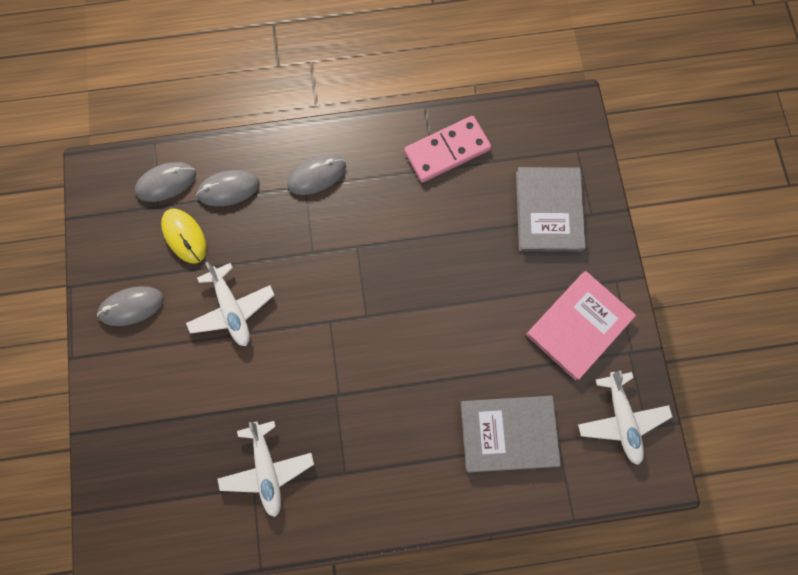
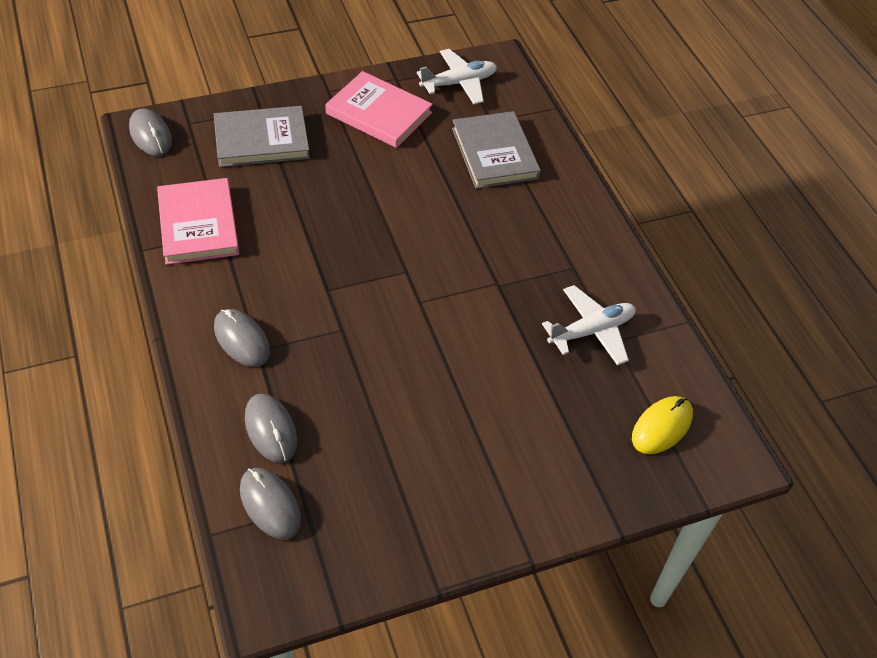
camera: 105 degrees left, 25 degrees down
(132, 306) = (448, 506): grey mouse -> grey mouse (150, 135)
(185, 236) = (343, 466): yellow mouse -> yellow mouse (661, 427)
(232, 309) = (426, 396): white plane -> none
(447, 151) = (198, 224): pink domino -> pink book

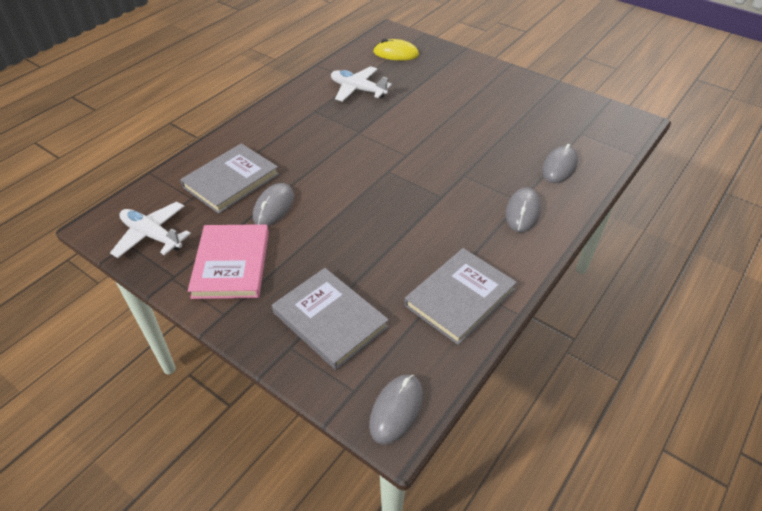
camera: 120 degrees left, 5 degrees down
(198, 224) = (460, 297): pink book -> grey book
(270, 504) = (595, 145): grey mouse -> grey mouse (274, 207)

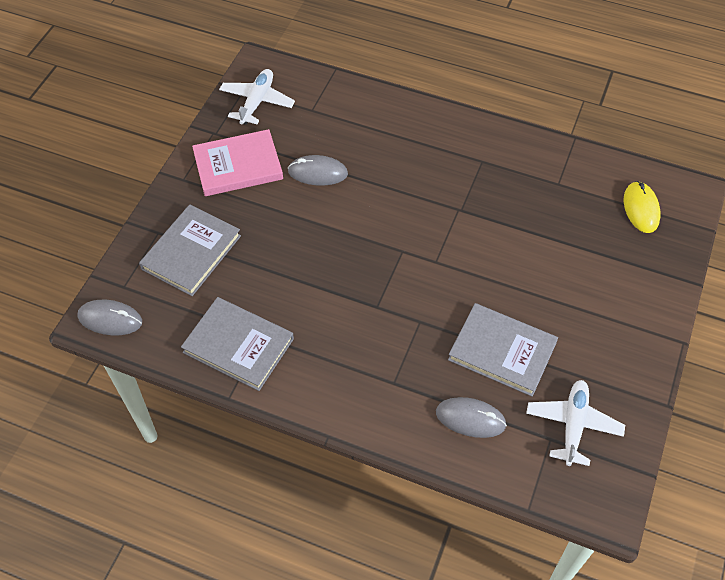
camera: 75 degrees right, 10 degrees up
(231, 181) = (344, 130): grey book -> grey book (502, 351)
(358, 90) = (541, 189): white plane -> white plane (573, 425)
(522, 212) = (376, 387): grey mouse -> none

